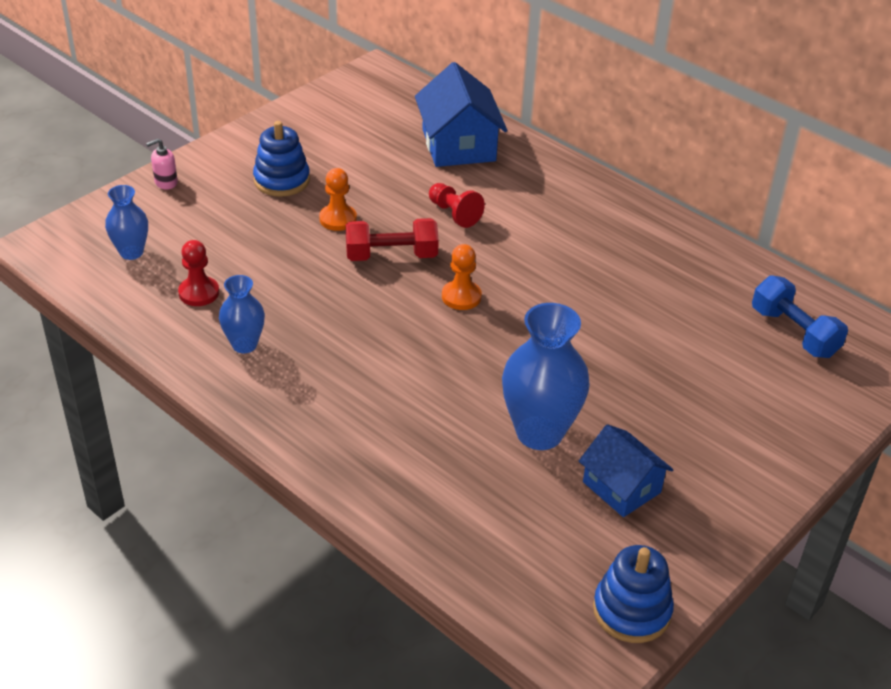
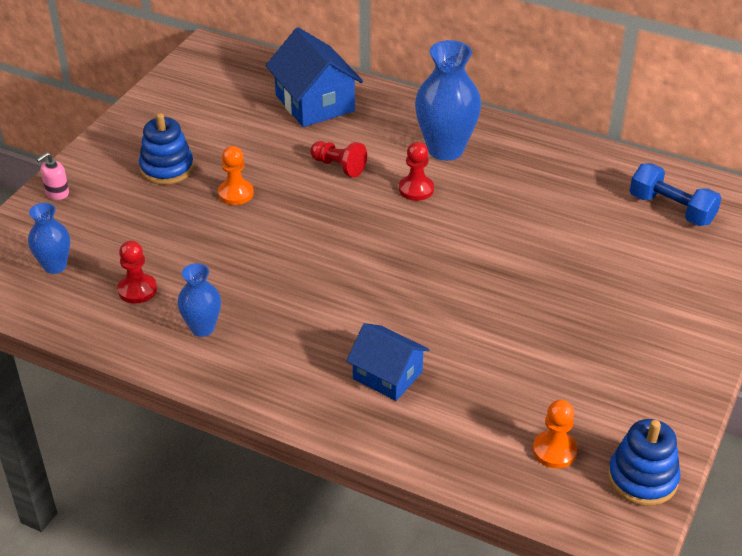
camera: 15 degrees left, 0 degrees up
(391, 255) = (300, 217): red dumbbell -> none
(461, 297) = (378, 240): orange pawn -> orange pawn (554, 451)
(524, 253) = (416, 189): none -> red pawn
(539, 433) = (499, 345): blue vase -> blue vase (445, 149)
(621, 487) = (588, 375): blue house -> blue house (387, 375)

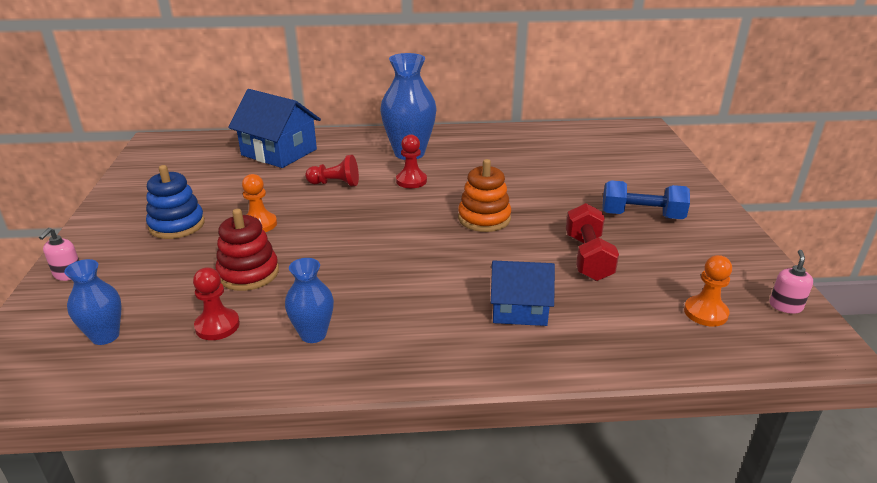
camera: 30 degrees left, 10 degrees down
(192, 246) = (248, 273): none -> red stacking toy
(447, 264) = (484, 218): none -> orange stacking toy
(505, 349) = (588, 257): none -> red dumbbell
(642, 478) = (785, 306): blue stacking toy -> pink soap dispenser
(671, 209) = (597, 145): blue dumbbell -> blue dumbbell (642, 216)

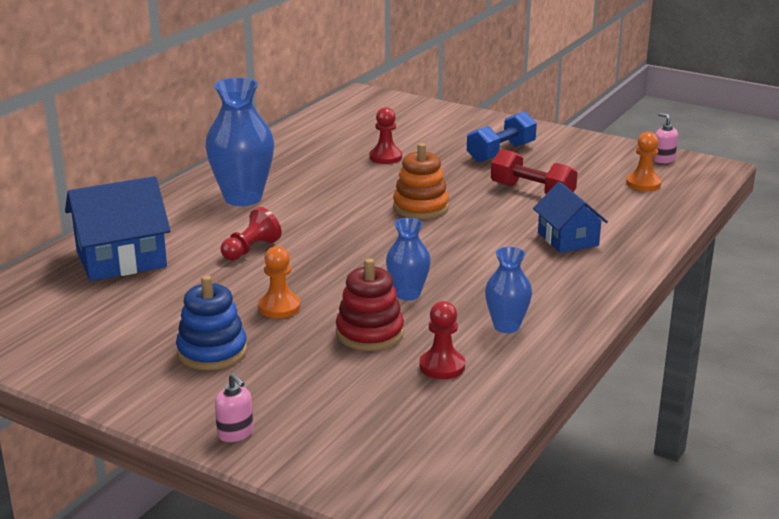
camera: 55 degrees left, 5 degrees down
(105, 336) = (391, 426): blue vase -> blue vase (408, 294)
(411, 181) = (303, 214): red pawn -> red pawn (385, 157)
(519, 309) = (568, 239): blue house -> blue house turned 60 degrees counterclockwise

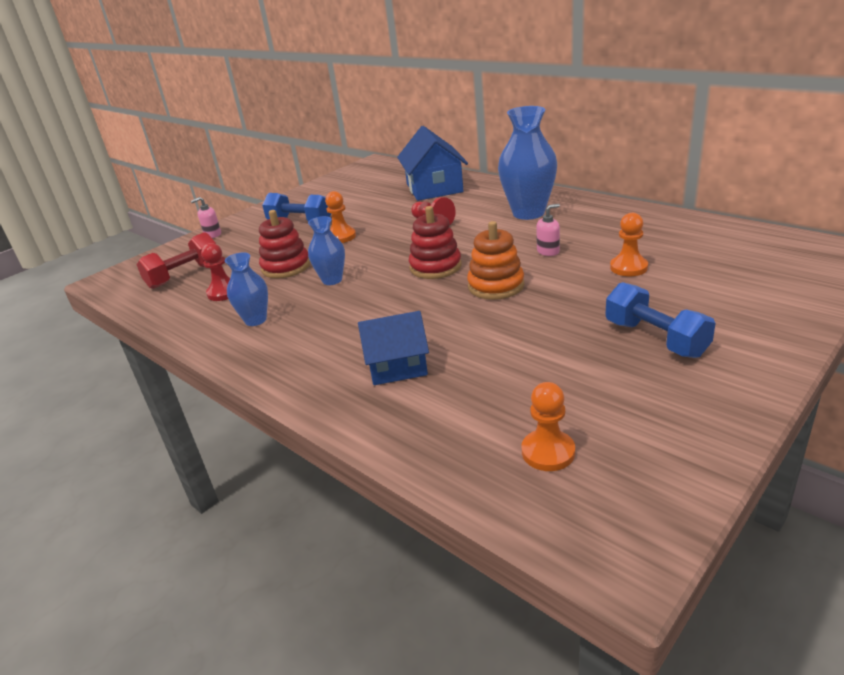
camera: 105 degrees right, 5 degrees up
(212, 352) = (300, 222): blue stacking toy -> blue dumbbell
(377, 238) = (435, 267): none -> red stacking toy
(385, 157) = (628, 267): red pawn -> orange pawn
(532, 192) = (526, 353): red dumbbell -> red dumbbell (184, 275)
(663, 159) = (653, 495): pink soap dispenser -> pink soap dispenser (548, 251)

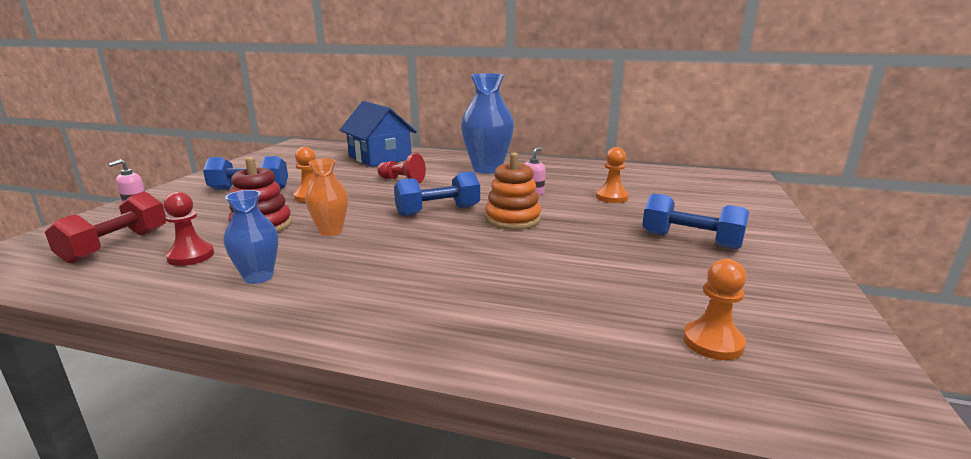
camera: 30 degrees left, 10 degrees down
(332, 280) = (331, 231): blue vase -> orange vase
(397, 366) = (479, 295): blue house -> none
(435, 267) = (438, 211): red stacking toy -> blue dumbbell

